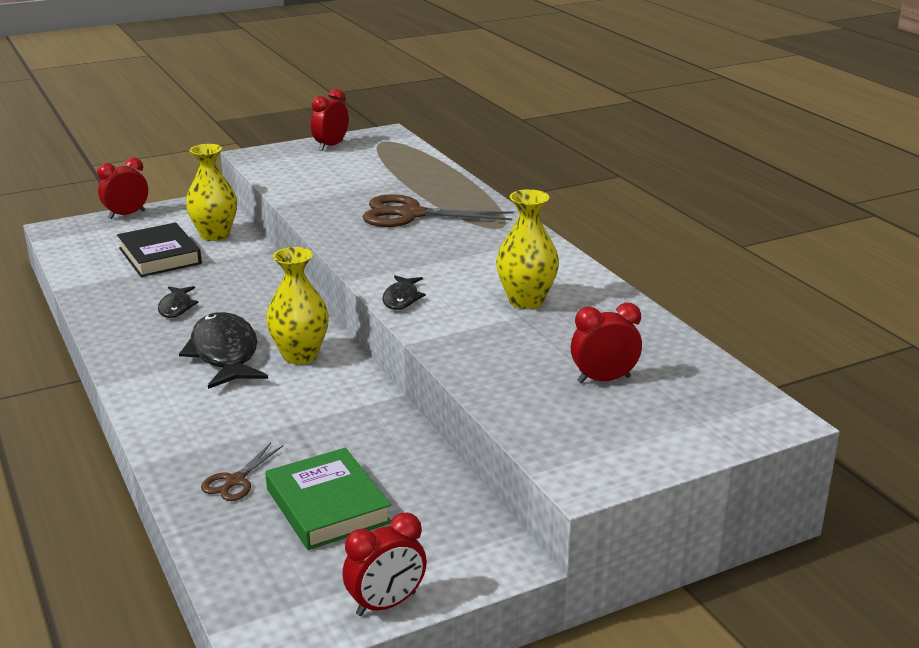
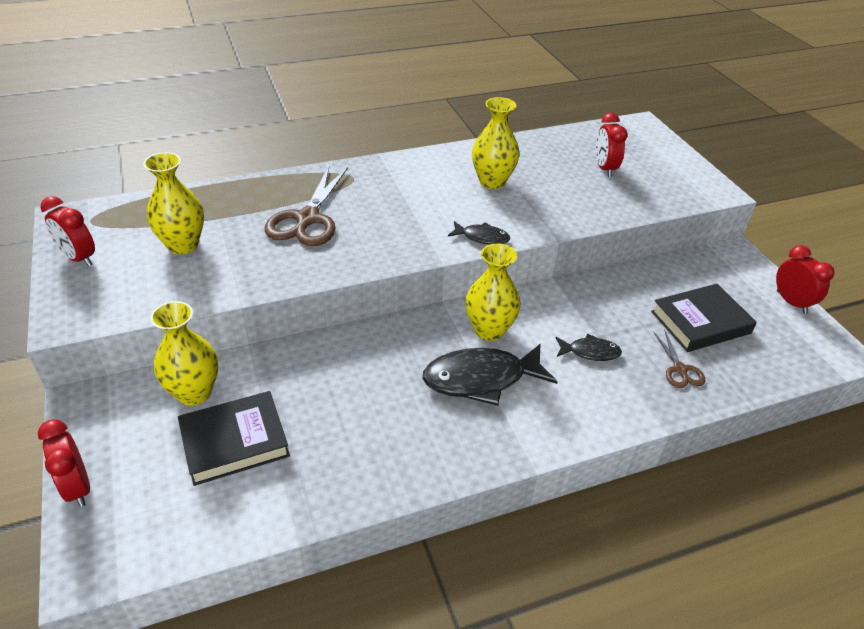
camera: 85 degrees left, 15 degrees up
(176, 307) = (377, 419): black fish -> black fish (590, 352)
(235, 481) = (680, 369): brown scissors -> brown scissors turned 45 degrees clockwise
(327, 506) = (700, 322): green book -> black book
(356, 174) = (183, 245): none -> yellow vase

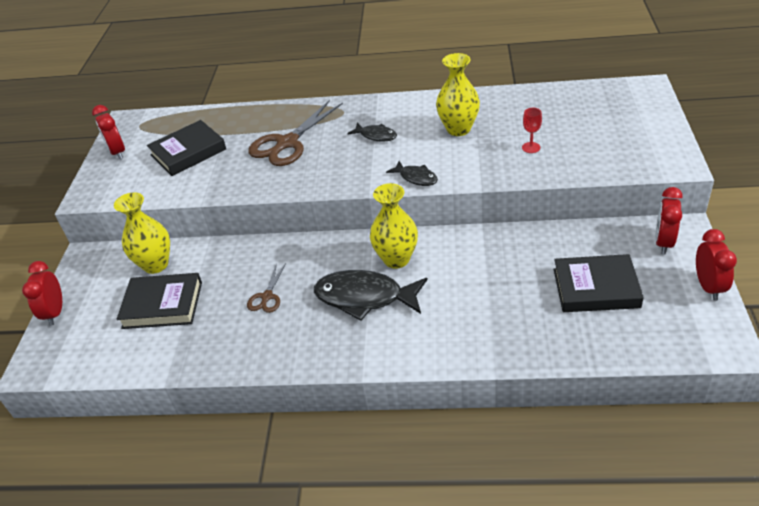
camera: 30 degrees right, 0 degrees up
(183, 245) = (188, 152): yellow vase -> black book
(577, 192) = (531, 147): none -> red goblet
(590, 352) = (472, 294): black fish -> black fish (376, 136)
(604, 168) = (574, 128): red clock -> red clock (663, 242)
(680, 369) = (544, 326): brown scissors -> brown scissors (267, 296)

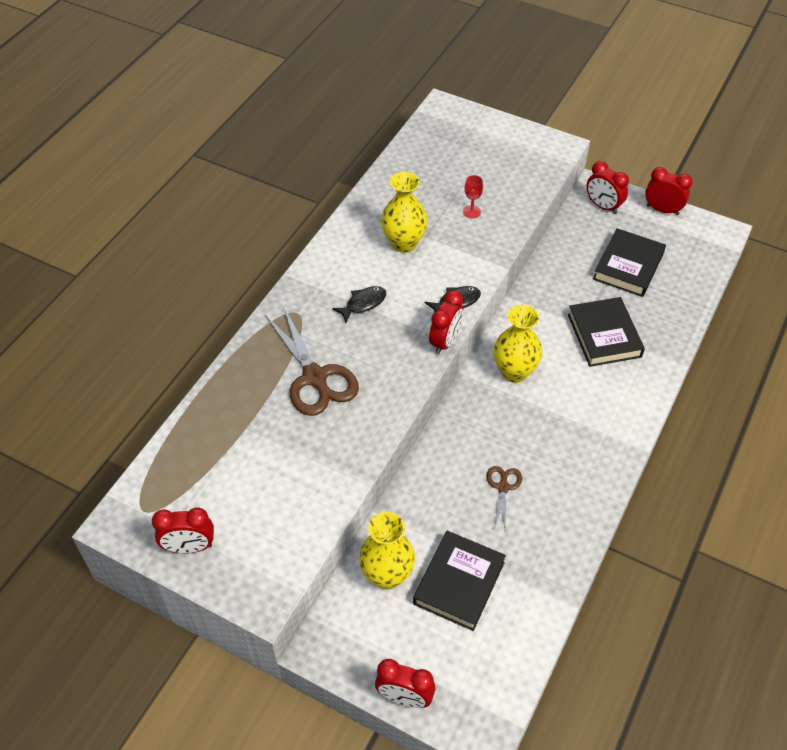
camera: 70 degrees left, 10 degrees up
(188, 152) = (254, 472): black book -> black book (604, 335)
(267, 296) = (503, 487): brown scissors -> brown scissors turned 120 degrees counterclockwise
(364, 297) = (550, 413): black fish -> none
(367, 188) = (445, 341): none -> red clock

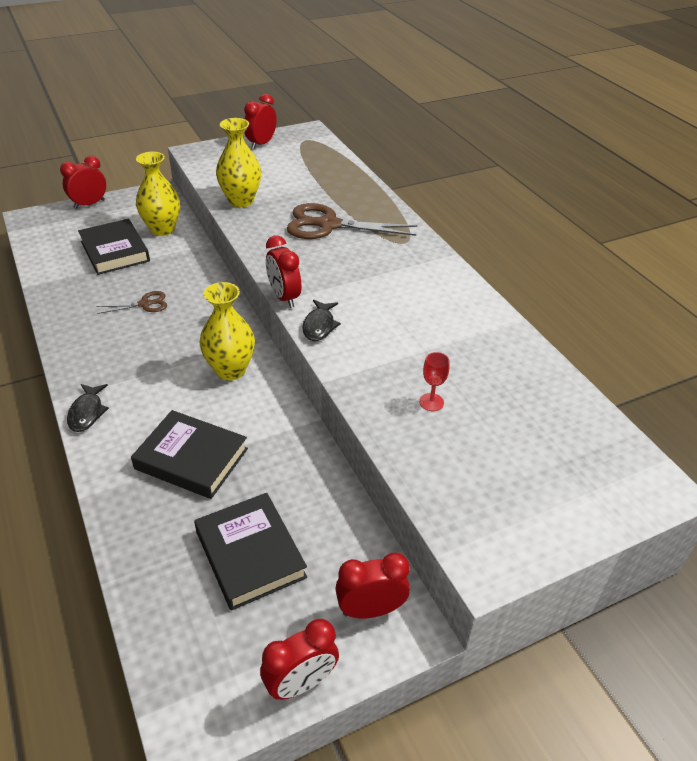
camera: 125 degrees right, 10 degrees down
(363, 304) = (377, 276): black fish -> black fish (87, 413)
(404, 243) = (429, 332): yellow vase -> yellow vase (241, 201)
(503, 487) = (145, 304): brown scissors -> brown scissors turned 60 degrees counterclockwise

